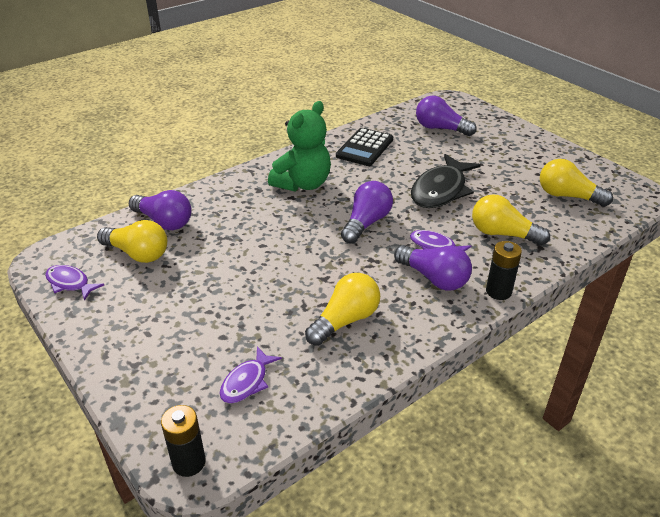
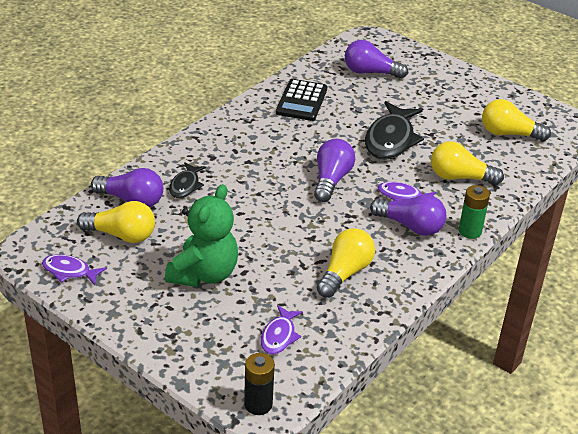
camera: 15 degrees left, 0 degrees up
(221, 213) = (185, 185): none -> black fish
(303, 184) = (254, 146): green teddy bear -> green teddy bear (204, 274)
(498, 291) = (470, 231): black battery -> green battery

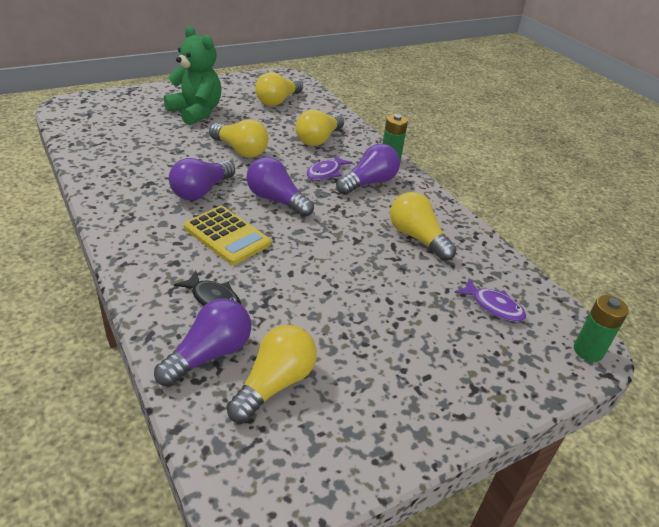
camera: 70 degrees left, 0 degrees up
(69, 271) = (322, 461): purple fish -> none
(204, 274) = (381, 331): green teddy bear -> green teddy bear (196, 112)
(258, 404) = (588, 351): black battery -> green battery
(261, 170) = (227, 236): none -> yellow calculator
(301, 101) = (131, 174): black calculator -> none
(370, 72) = (126, 124): purple light bulb -> purple light bulb (201, 191)
(391, 139) = (240, 150): black fish -> yellow light bulb

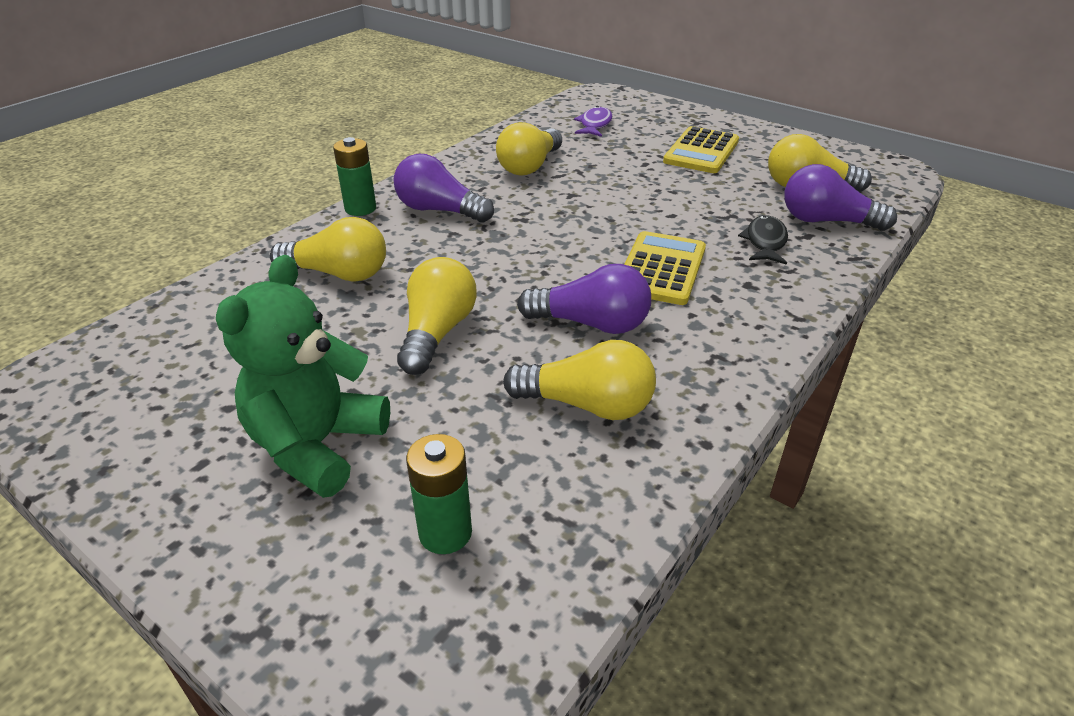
camera: 110 degrees left, 0 degrees up
(276, 200) = (548, 260): purple light bulb -> none
(278, 101) = (193, 359): yellow light bulb -> yellow light bulb (587, 405)
(325, 172) = (441, 244): purple fish -> none
(395, 350) = (701, 151): none -> yellow calculator
(588, 351) = (604, 93): green battery -> green battery (445, 533)

